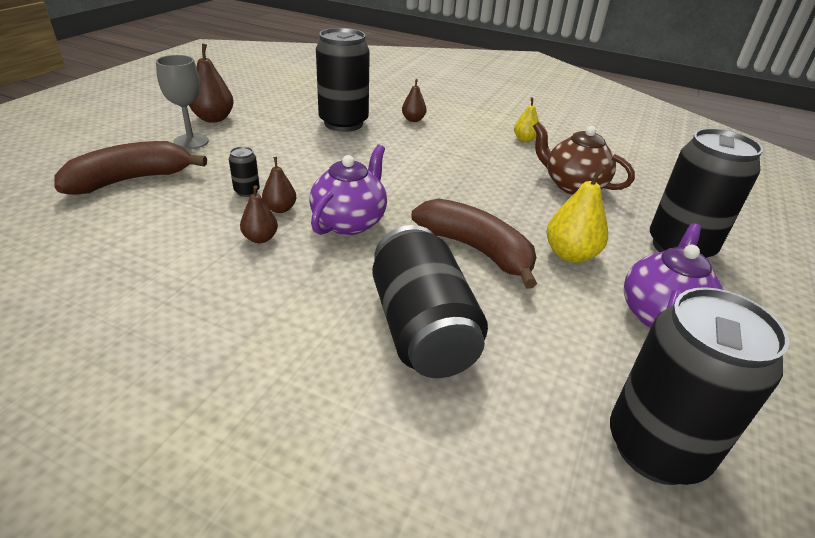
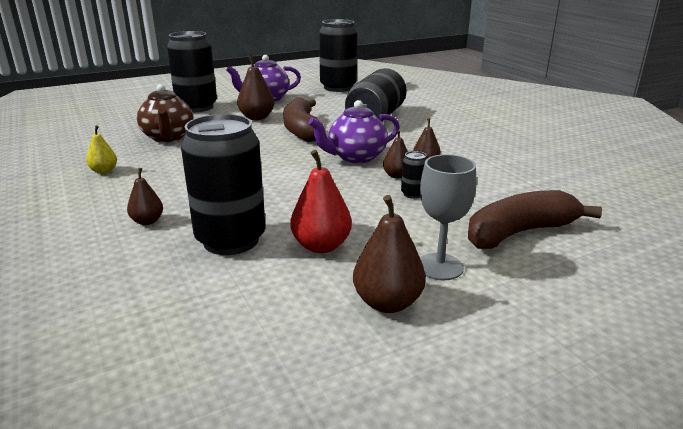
camera: 140 degrees left, 10 degrees down
(131, 180) = (519, 233): brown banana -> brown banana turned 150 degrees clockwise
(282, 134) = (321, 246): none -> red pear
(570, 254) = (257, 117): yellow pear -> brown pear

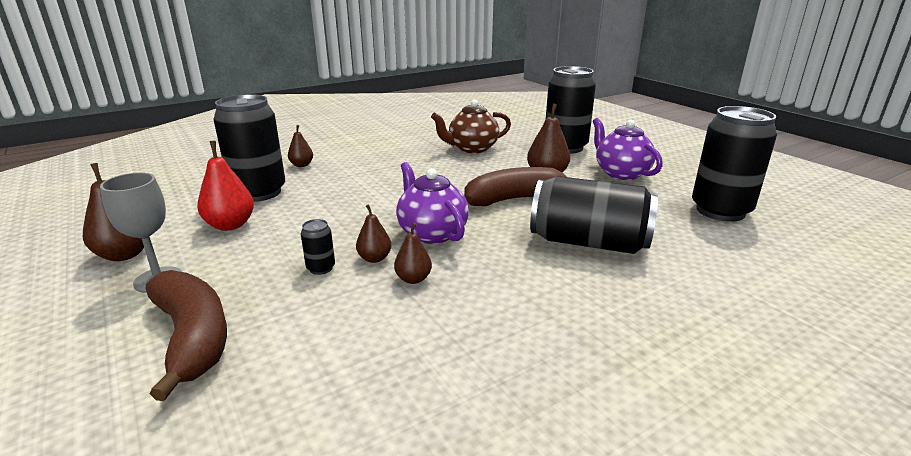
camera: 85 degrees right, 0 degrees up
(104, 171) = (393, 141): yellow pear -> none

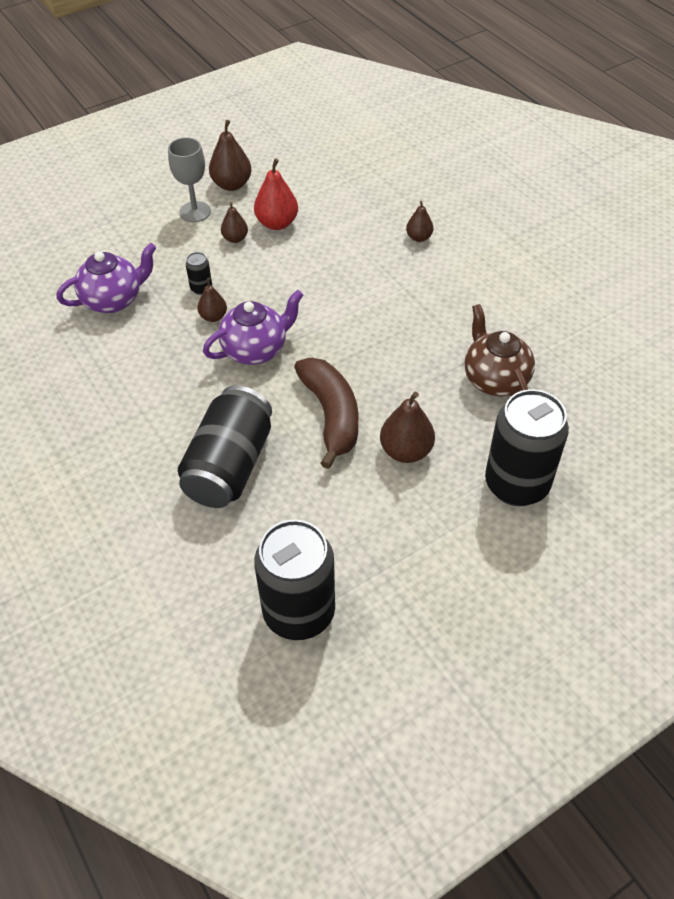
camera: 90 degrees right, 25 degrees up
(193, 338) = (126, 247): brown banana -> none
(259, 192) = (344, 224): black can -> none
(413, 279) = (179, 342): brown pear -> brown pear (235, 238)
(620, 173) = (418, 533): purple teapot -> purple teapot (114, 300)

